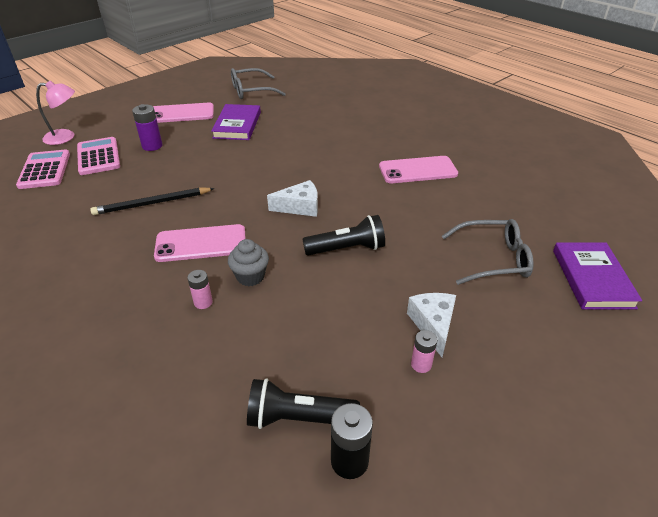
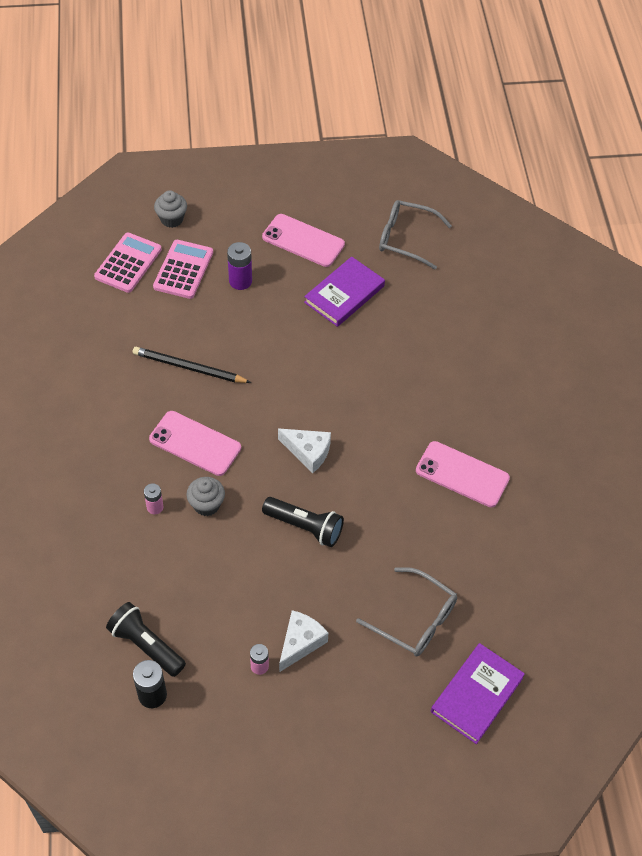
camera: 35 degrees right, 15 degrees up
(66, 137) = (172, 219): pink lamp -> grey cupcake

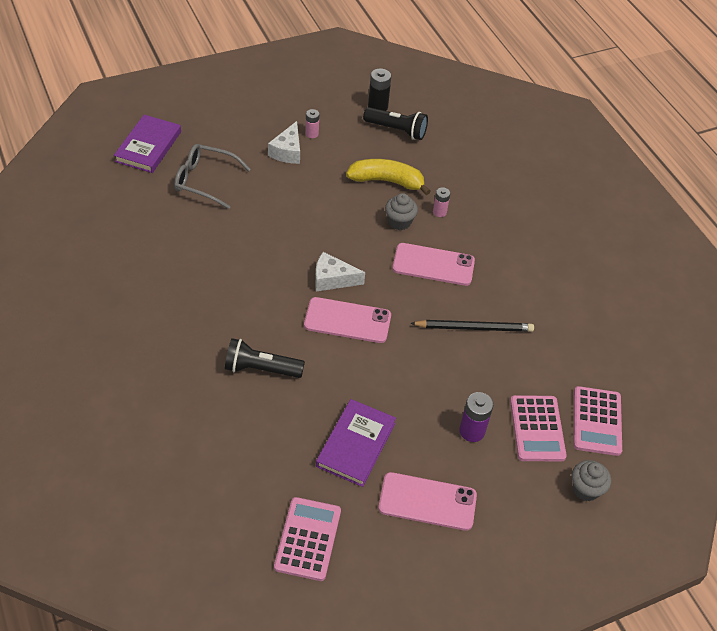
camera: 160 degrees right, 5 degrees down
(195, 565) = (387, 181): none -> yellow banana
(305, 527) = (313, 223): black flashlight -> black flashlight (261, 369)
(406, 239) = (308, 539): grey glasses -> pink calculator
(462, 474) = (188, 291): pink phone -> pink phone (347, 321)

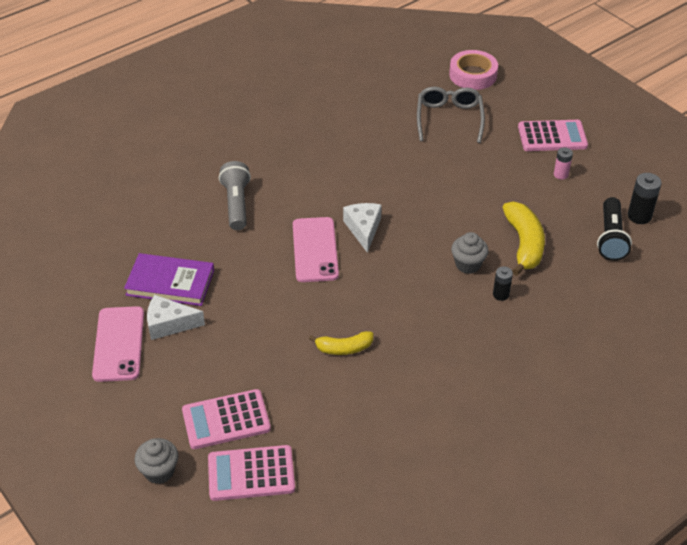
camera: 80 degrees right, 5 degrees down
(148, 146) = (473, 75): purple book -> pink tape
(261, 369) = (236, 204): black flashlight -> grey flashlight
(287, 151) = (523, 163): white cheese -> white cheese (169, 324)
(308, 539) = (66, 270): pink calculator -> pink calculator (552, 136)
(433, 265) = (418, 302): pink phone -> none
(439, 212) = (501, 294): pink battery -> black battery
(472, 431) = (208, 366): purple battery -> none
(474, 328) = (344, 348): black pencil -> yellow banana

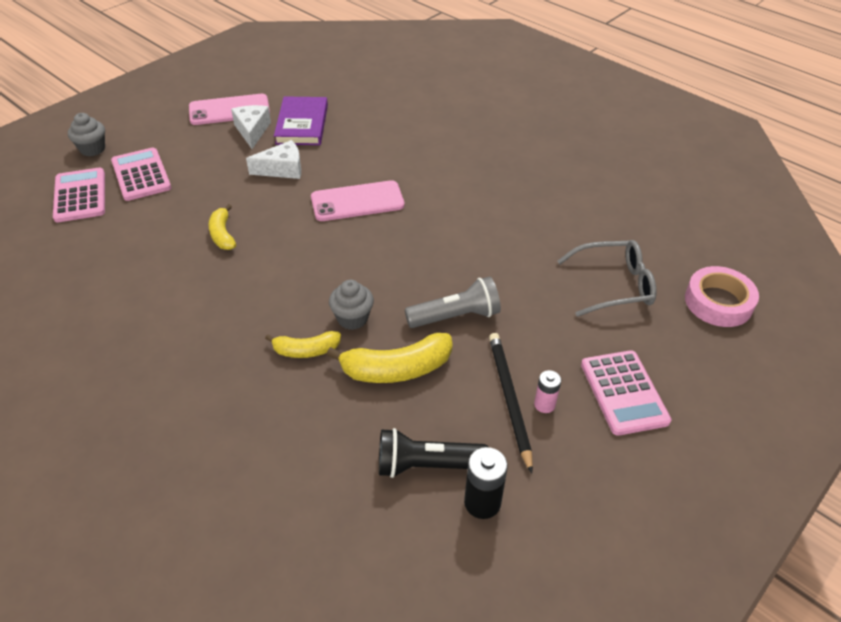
camera: 80 degrees right, 0 degrees up
(236, 204) = (412, 146): grey flashlight -> grey flashlight (455, 316)
(363, 229) = (394, 231): white cheese -> white cheese (282, 169)
(501, 294) = (306, 350): black battery -> yellow banana
(555, 190) = (509, 399): none -> black pencil

